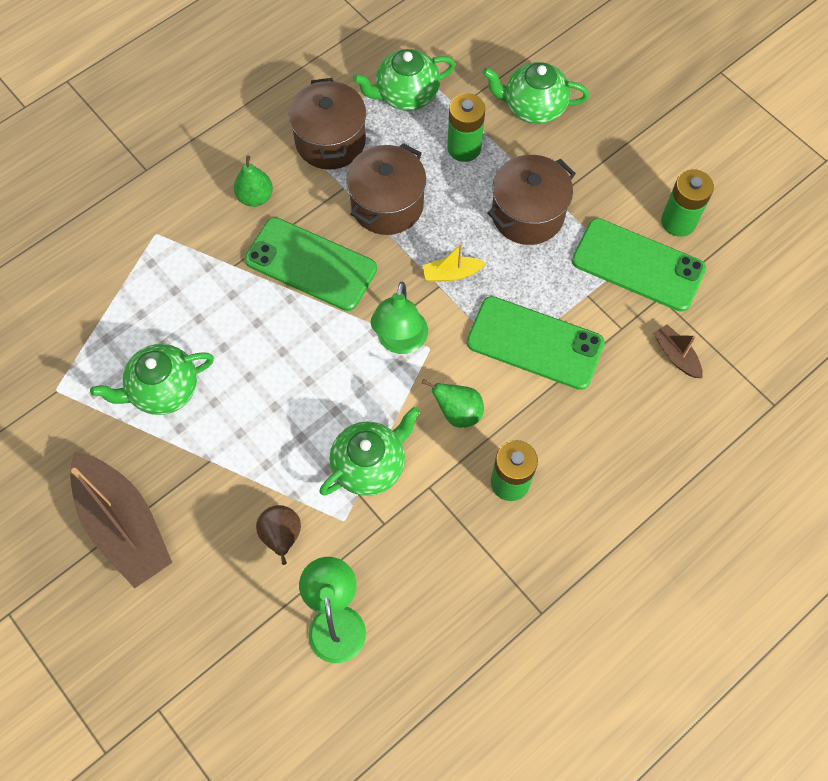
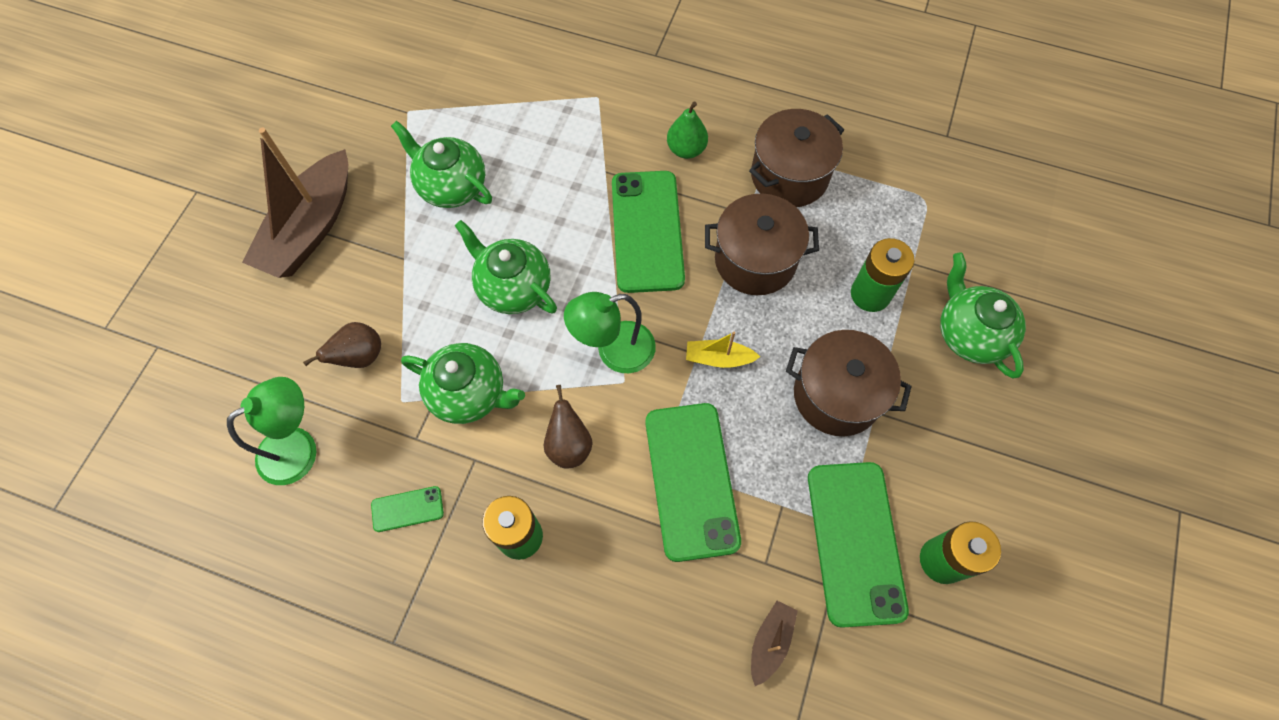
camera: 60 degrees right, 0 degrees up
(406, 95) = (890, 210): green teapot -> green teapot (513, 287)
(440, 556) = (407, 509): none -> green phone
(451, 274) = (718, 358): yellow boat -> yellow boat turned 45 degrees counterclockwise
(458, 412) = (569, 445): green pear -> brown pear

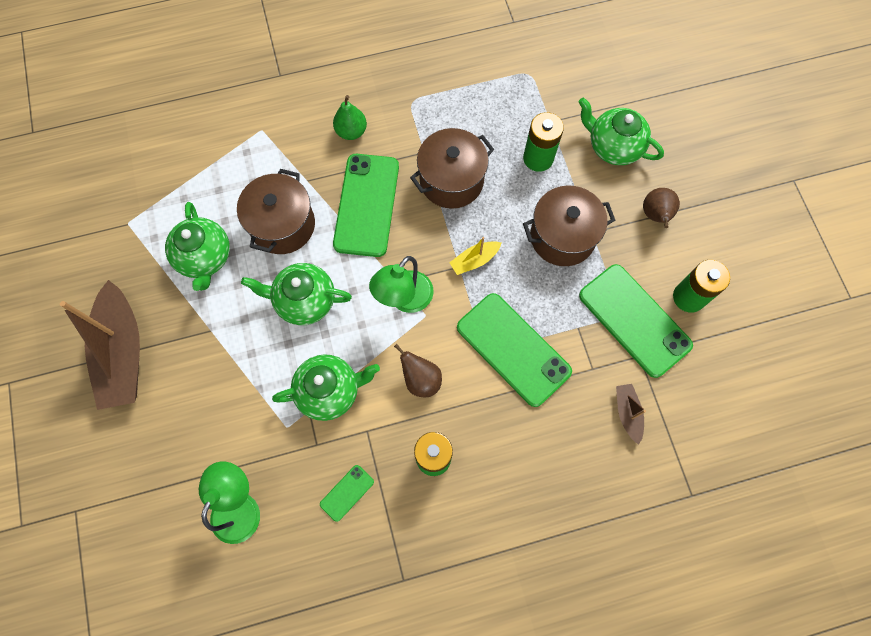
camera: 35 degrees left, 5 degrees up
(360, 357) = (233, 417): brown pear -> brown pear (655, 215)
(451, 186) = (205, 258): green teapot -> green teapot turned 105 degrees counterclockwise
(647, 231) = (366, 205): green phone -> green phone turned 45 degrees clockwise
(789, 176) = (433, 109): brown pot -> brown pot (283, 225)

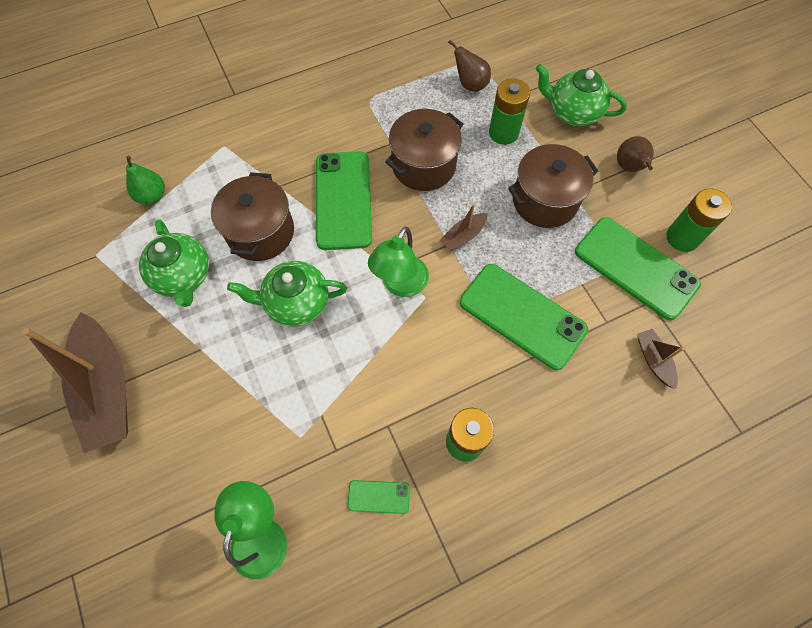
camera: 10 degrees left, 5 degrees down
(330, 391) = (340, 391): green teapot -> none
(347, 493) = (379, 496): green phone -> green phone turned 60 degrees clockwise
(351, 131) = (315, 134): green pear -> green pear (152, 196)
(421, 379) = (434, 362): brown pear -> brown pear (470, 84)
(474, 260) = (463, 236): yellow boat -> brown boat

